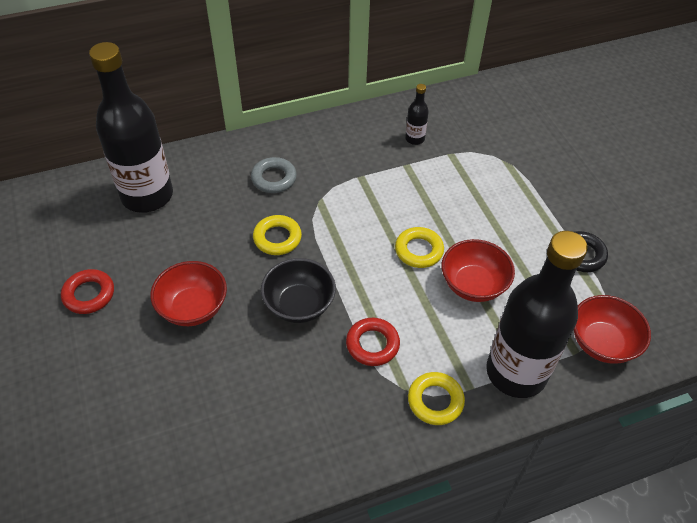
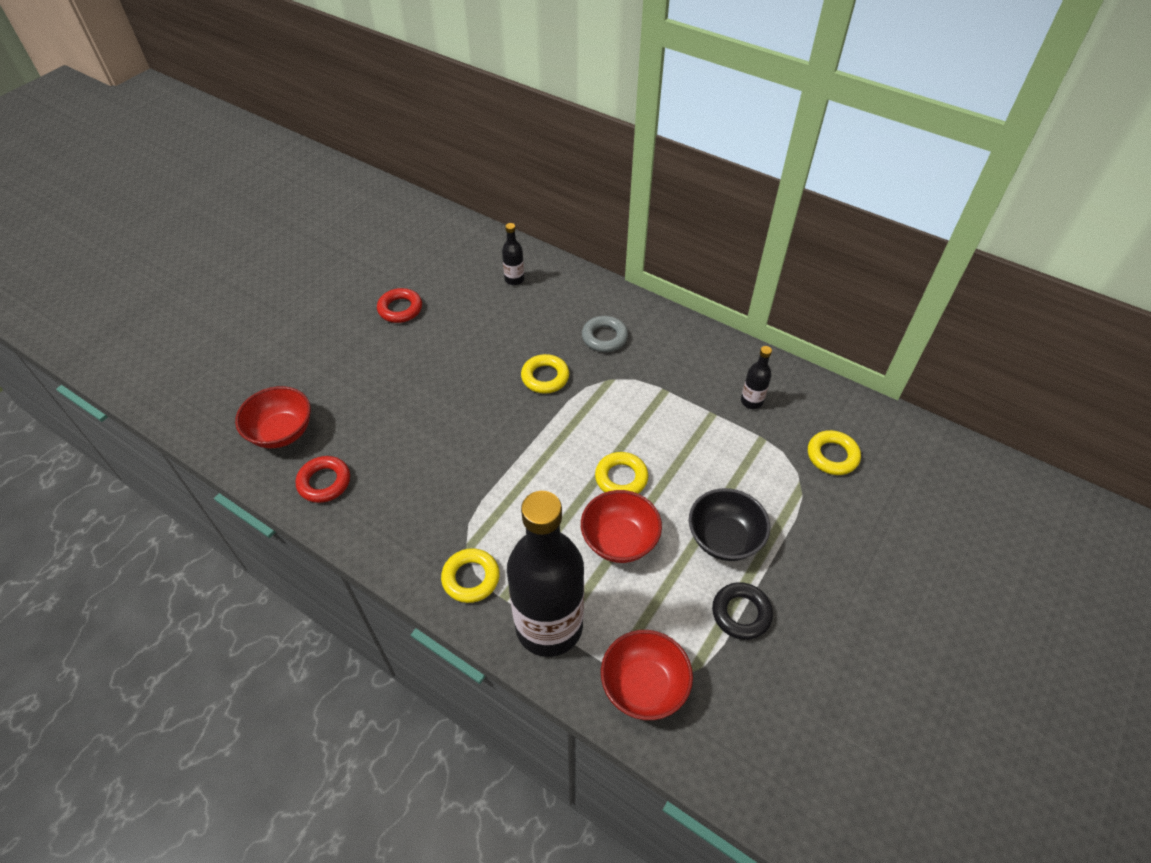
camera: 55 degrees right, 0 degrees up
(147, 196) = (514, 279): black bottle -> black bottle, size x0.41
(193, 308) = (435, 370): red bowl -> red bowl (282, 432)
(299, 305) = (491, 430): black bowl -> black bowl (724, 538)
(372, 344) = (492, 501): red ring -> red ring (324, 482)
(495, 131) = (832, 456): none -> yellow ring

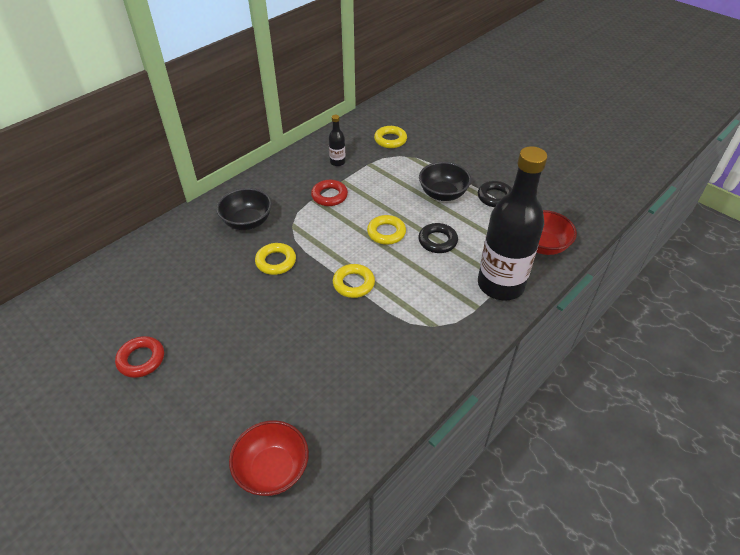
camera: 80 degrees left, 5 degrees down
(324, 482) = (346, 428): red ring -> red ring (329, 196)
(471, 578) = (459, 325): yellow ring -> yellow ring (353, 283)
(514, 279) = (148, 269): black bottle -> none
(604, 337) = (247, 222): grey ring -> black bowl
(619, 540) = (437, 241): red bowl -> black ring

